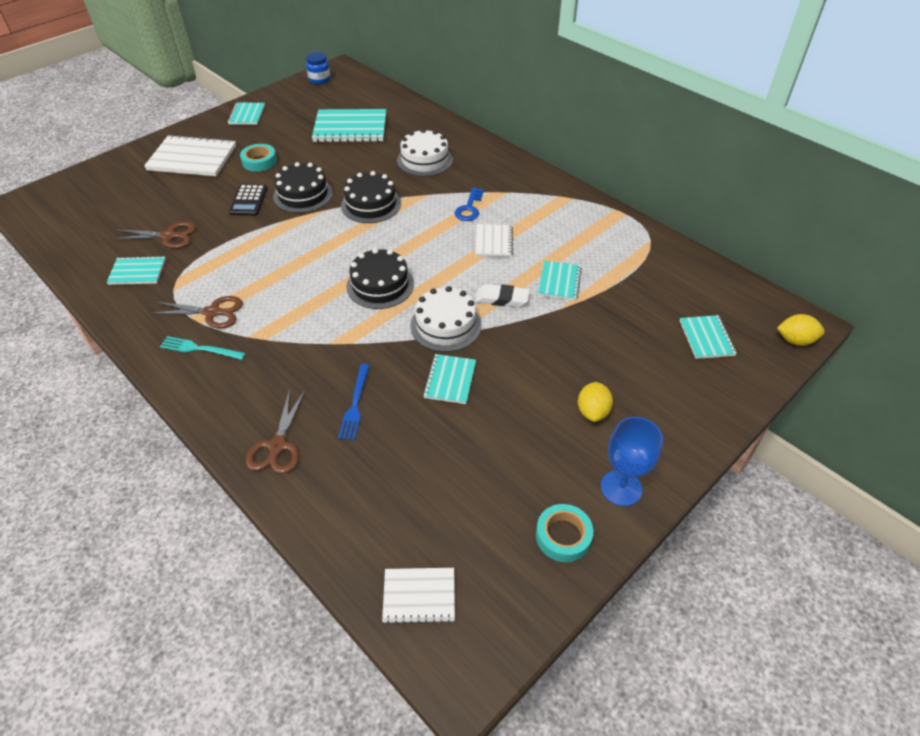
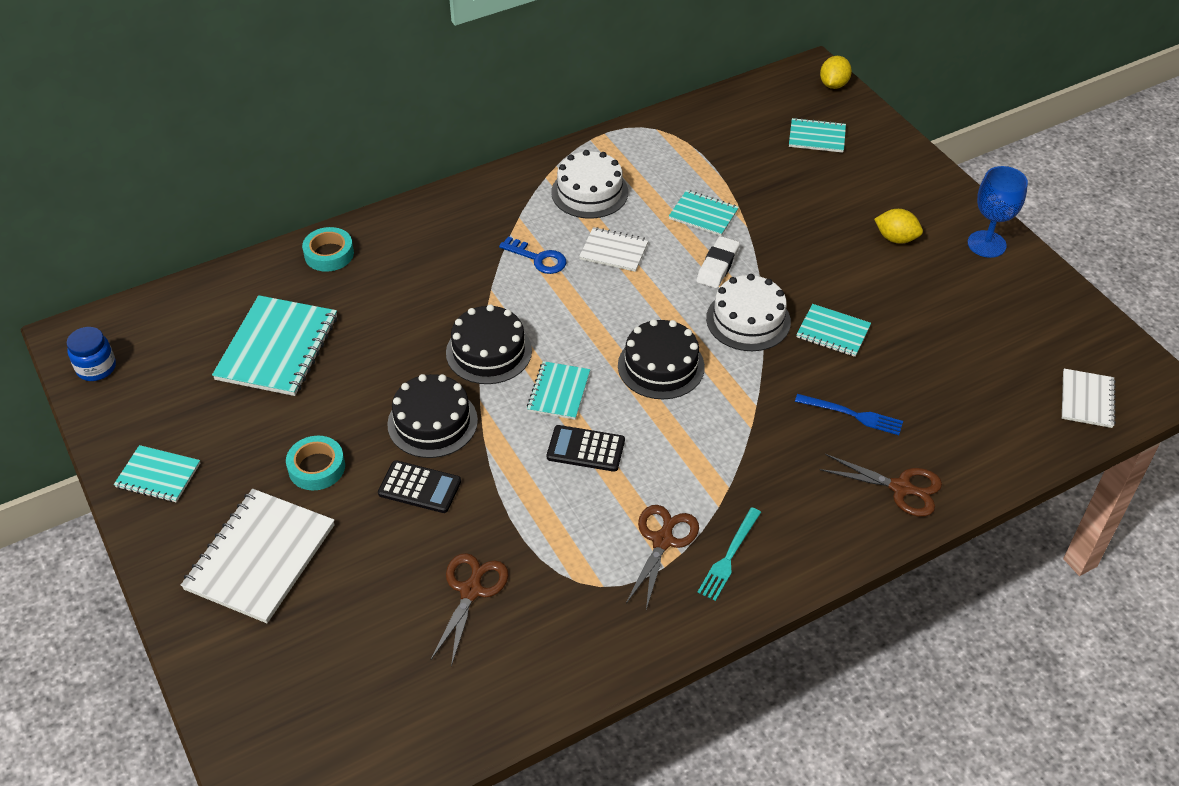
camera: 75 degrees left, 0 degrees up
(137, 272) = (545, 630): turquoise notebook -> turquoise notebook (559, 392)
(291, 262) = (585, 449): none -> black calculator
(424, 160) = (407, 281): white cake -> white cake (589, 192)
(563, 536) = (1033, 293): turquoise tape -> turquoise tape (329, 254)

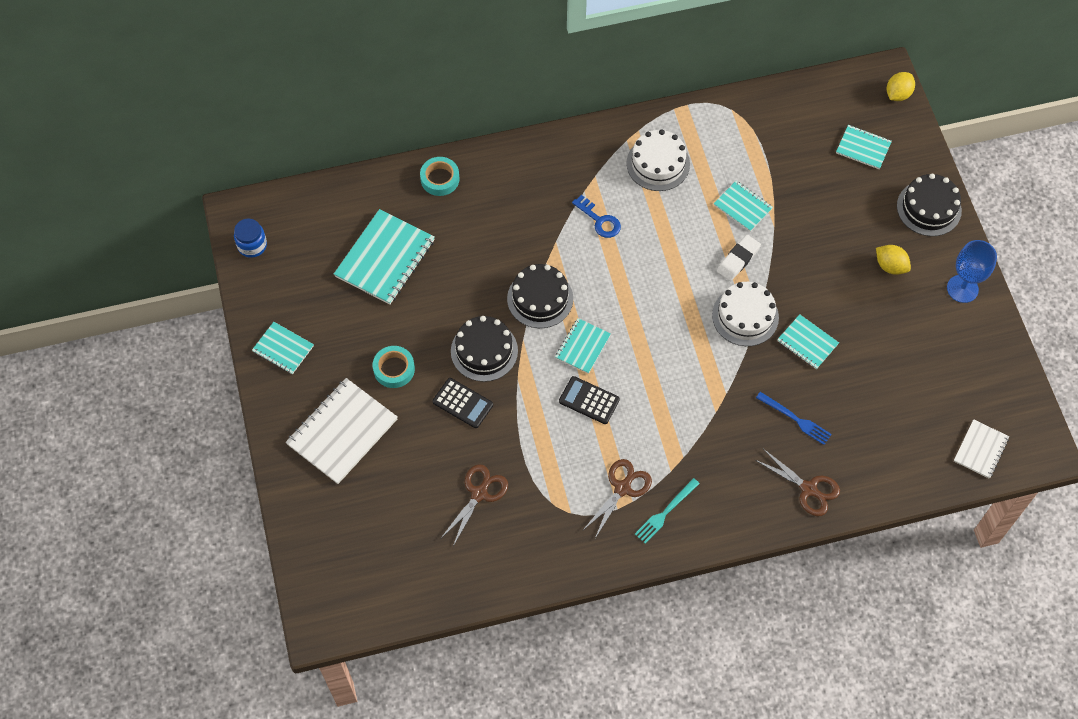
camera: 15 degrees right, 15 degrees up
(614, 251) = (660, 226): white notebook -> none
(661, 366) = (665, 342): black cake -> black cake (929, 208)

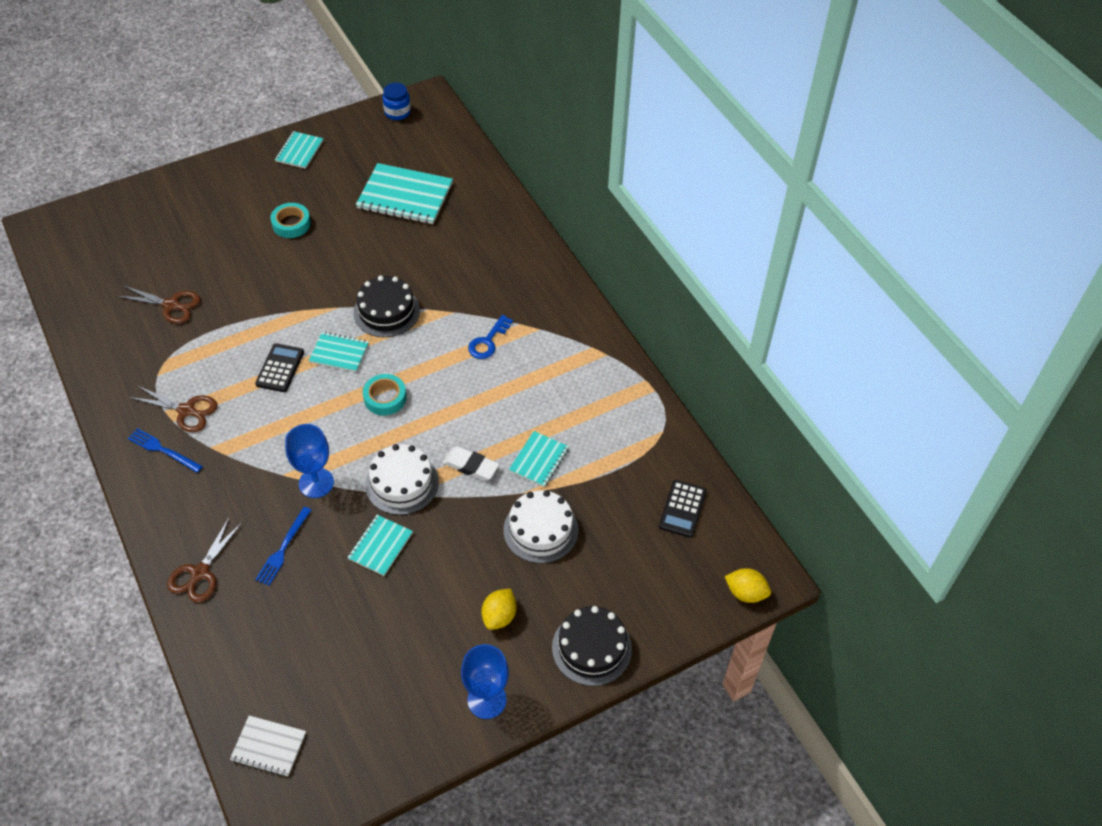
camera: 75 degrees right, 10 degrees down
(342, 432) = (223, 203): white notebook -> none
(440, 179) = (501, 216): turquoise tape -> turquoise tape (385, 398)
(462, 403) = (263, 276): black calculator -> black calculator (682, 509)
(484, 351) = (321, 281): black cake -> none
(658, 164) = (571, 377): white cake -> white cake (540, 530)
(665, 512) = (163, 450): turquoise fork -> blue fork
(731, 385) = (316, 483): none -> blue goblet
(863, 148) = (655, 566): turquoise notebook -> none

